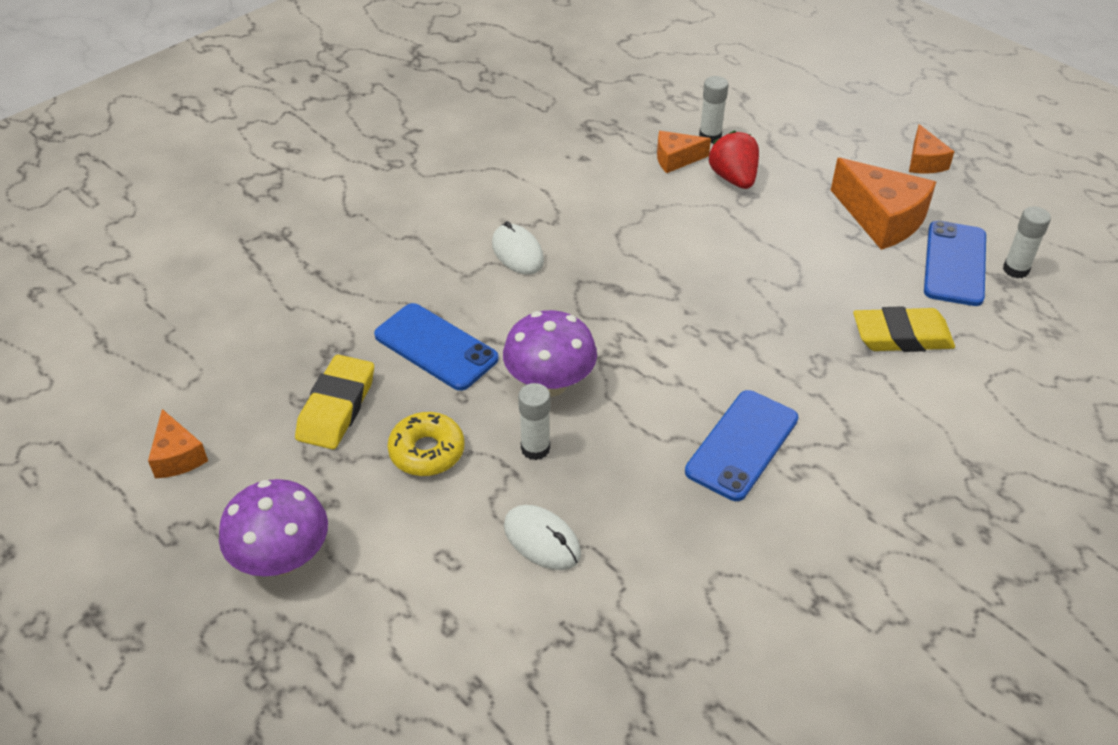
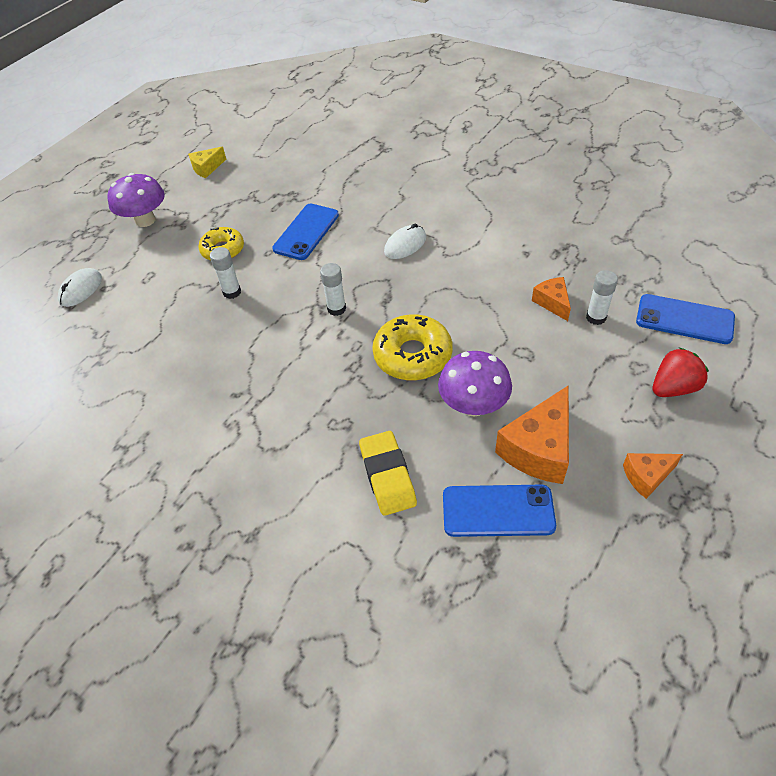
camera: 80 degrees right, 5 degrees up
(178, 456) = (207, 168): orange cheese -> yellow cheese
(337, 407) = (250, 208): yellow eraser -> none
(542, 540) = (163, 310): white mouse -> white mouse (81, 289)
(550, 383) = (287, 286): purple mushroom -> purple mushroom (473, 405)
(724, 283) = (412, 355): none -> yellow donut
(733, 178) = (545, 341): red strawberry -> red strawberry (673, 388)
(742, 445) = (250, 390): blue phone -> blue phone (684, 319)
(1015, 269) = (509, 564): white glue stick -> white glue stick (336, 309)

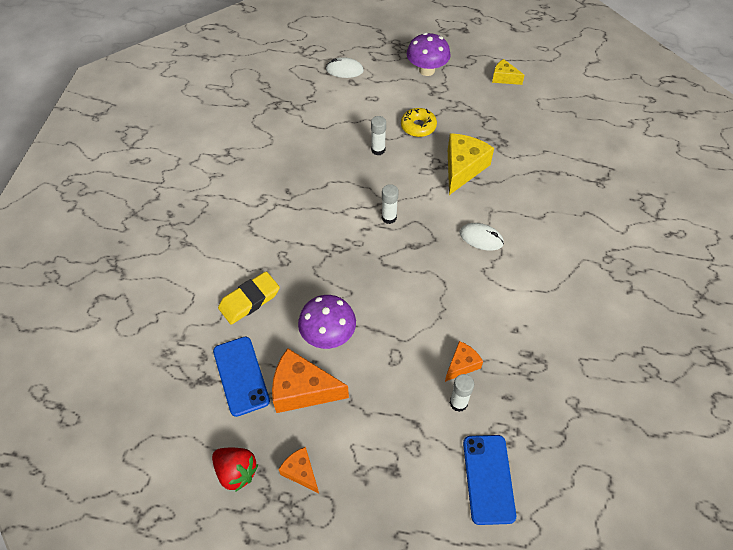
camera: 65 degrees right, 5 degrees up
(306, 232) = (463, 168): blue phone -> yellow cheese
(412, 355) = (362, 281): yellow donut -> none
(673, 388) = (400, 480): red strawberry -> red strawberry (236, 472)

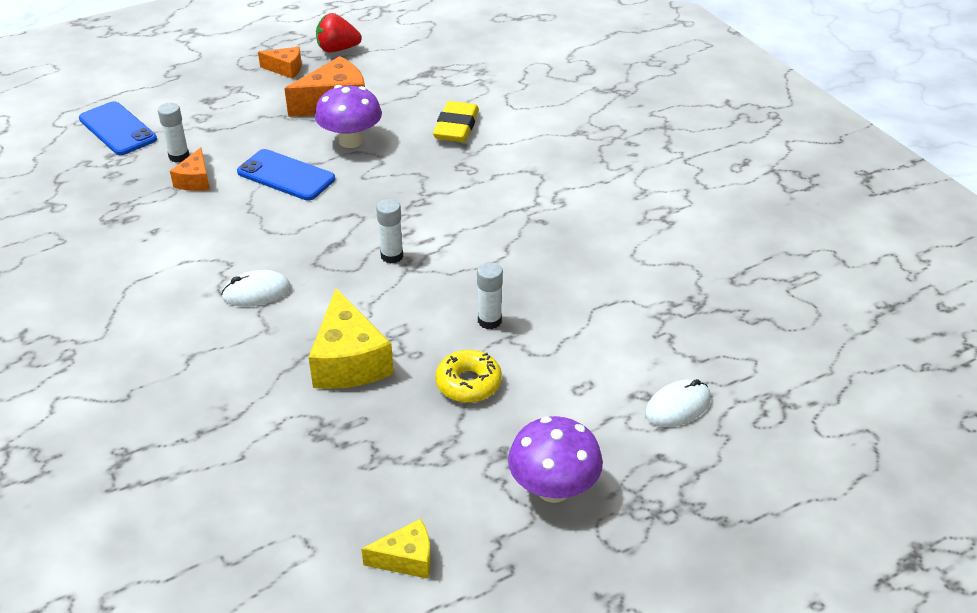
camera: 140 degrees right, 15 degrees down
(241, 376) = (399, 87): blue phone -> blue phone (286, 175)

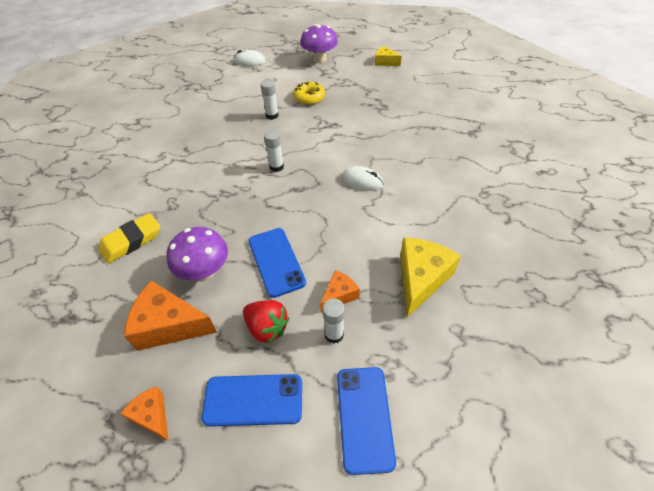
camera: 140 degrees left, 10 degrees up
(216, 102) = (253, 400): none -> blue phone
(337, 49) = (79, 418): red strawberry -> red strawberry (267, 328)
(349, 361) = (347, 126): yellow cheese -> yellow cheese (421, 279)

